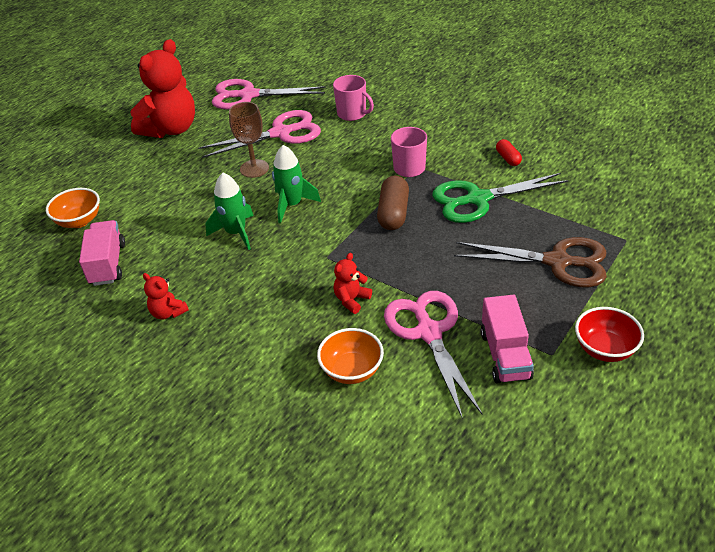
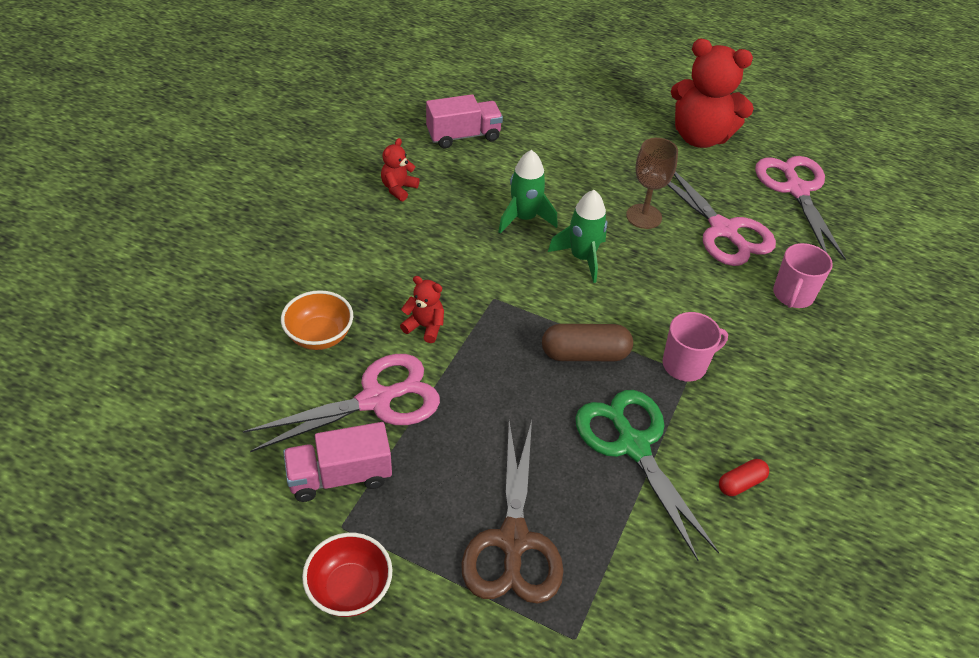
camera: 75 degrees right, 5 degrees up
(79, 221) = (525, 104): orange bowl -> none

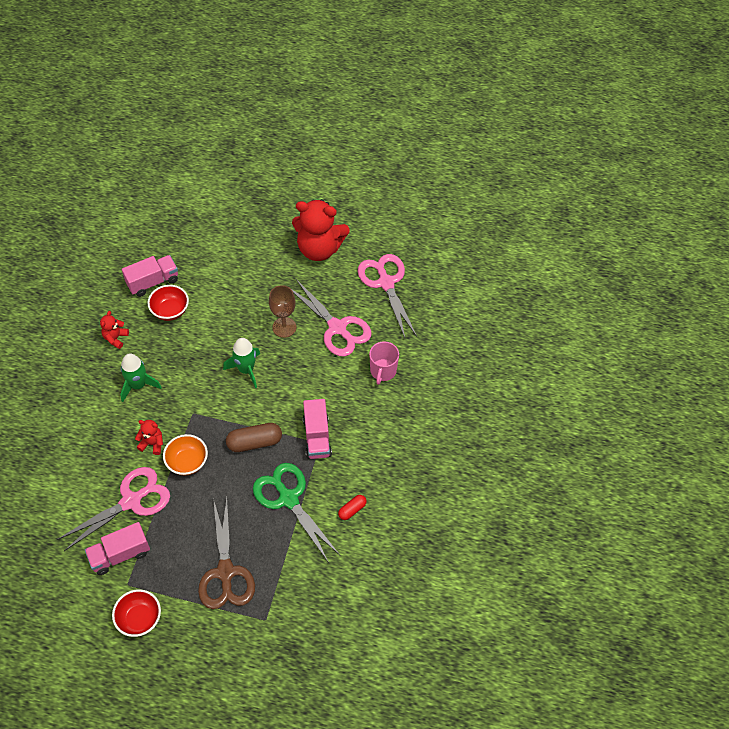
camera: 10 degrees left, 10 degrees up
(320, 336) = (87, 464): orange bowl -> orange bowl (187, 462)
(482, 171) = (170, 311): none -> red bowl
(524, 218) = (204, 345): green rocket -> green rocket (138, 385)
(685, 365) = (317, 437): pink mug -> pink truck

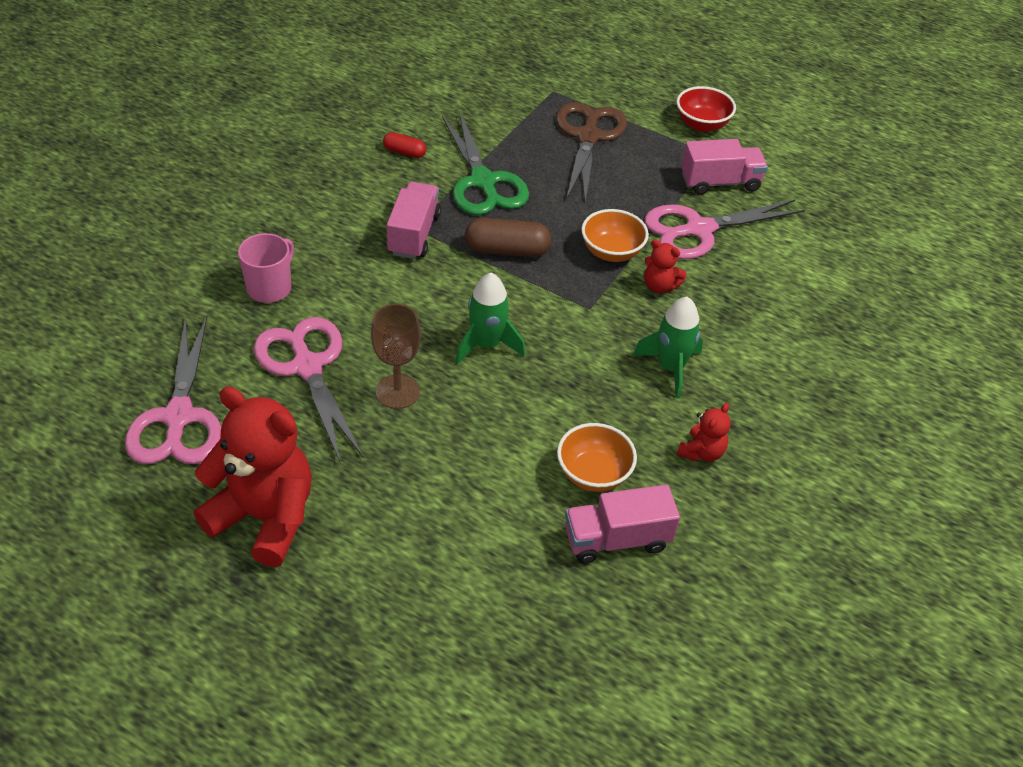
camera: 165 degrees left, 10 degrees down
(170, 311) = (593, 474): red bowl -> orange bowl
(352, 510) = (404, 152): red capsule -> red capsule turned 45 degrees clockwise

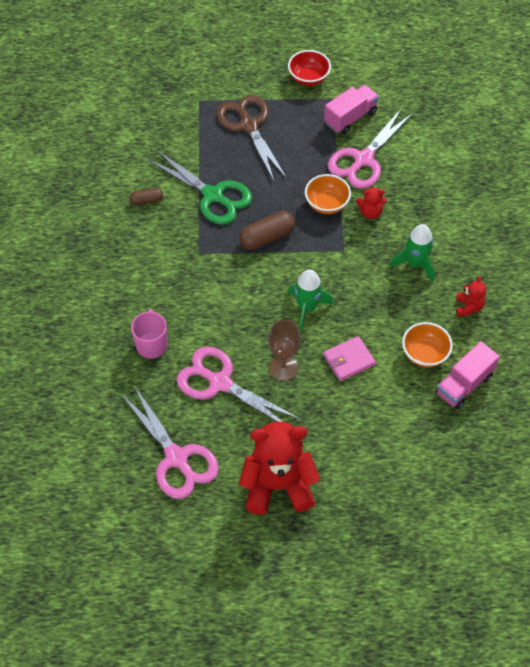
camera: 30 degrees left, 10 degrees up
(404, 152) = (147, 200): red capsule -> brown capsule
(414, 234) = (204, 258): pink truck -> none
(487, 427) = (349, 360): none -> pink wallet

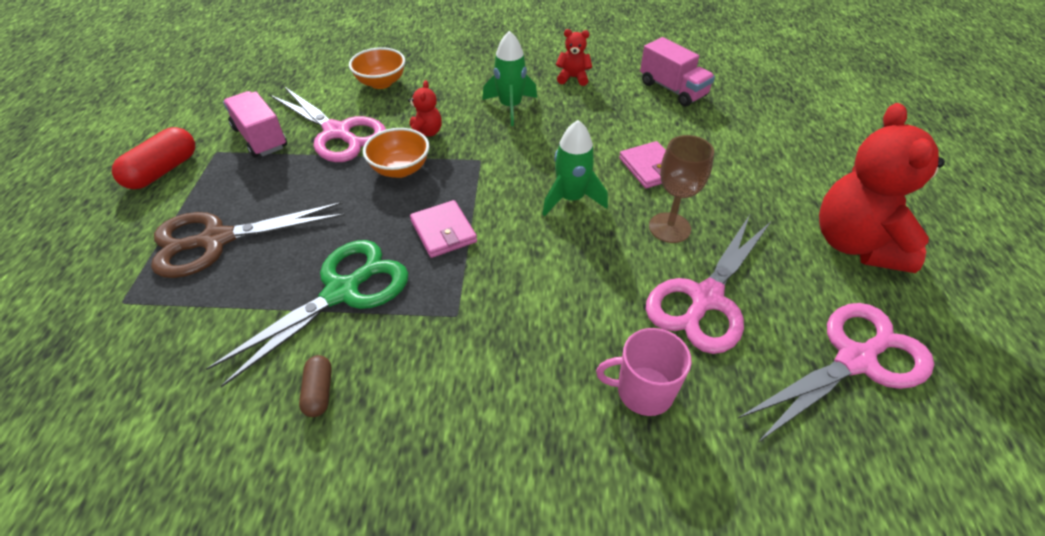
camera: 85 degrees left, 10 degrees down
(267, 237) = (443, 231): brown capsule -> pink wallet
(308, 78) = (163, 171): red bowl -> red capsule
(424, 354) = (636, 111): orange bowl -> orange bowl (381, 83)

